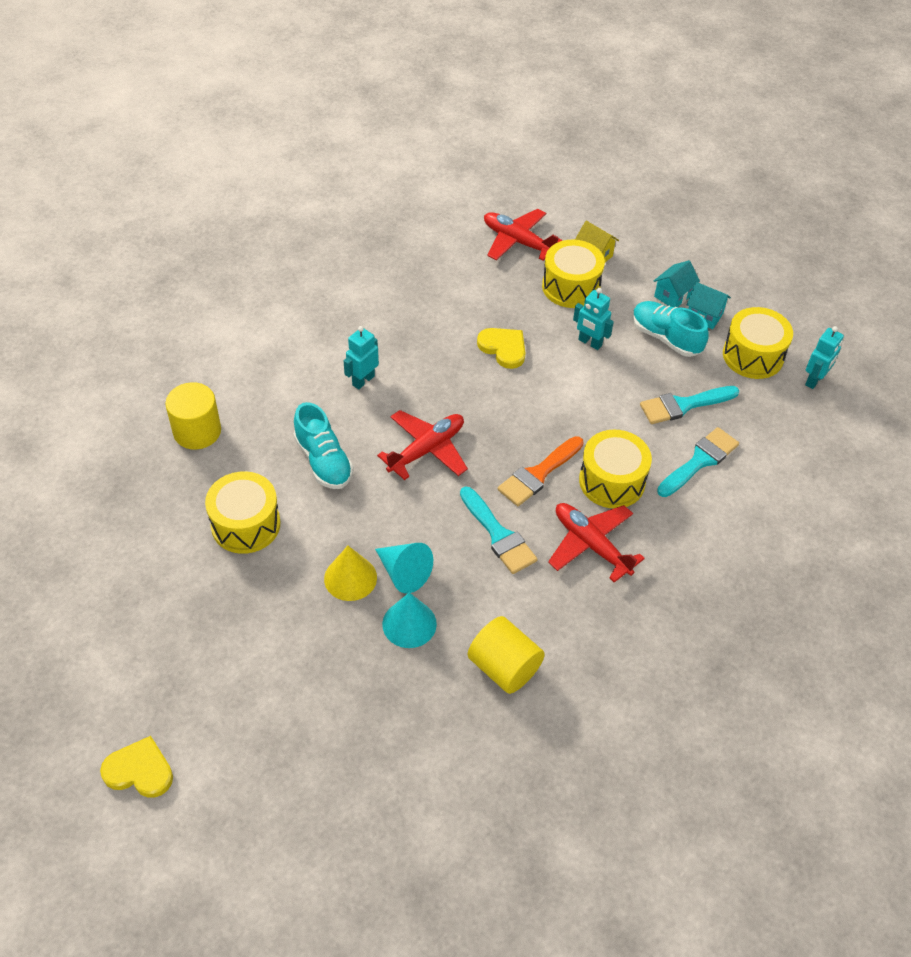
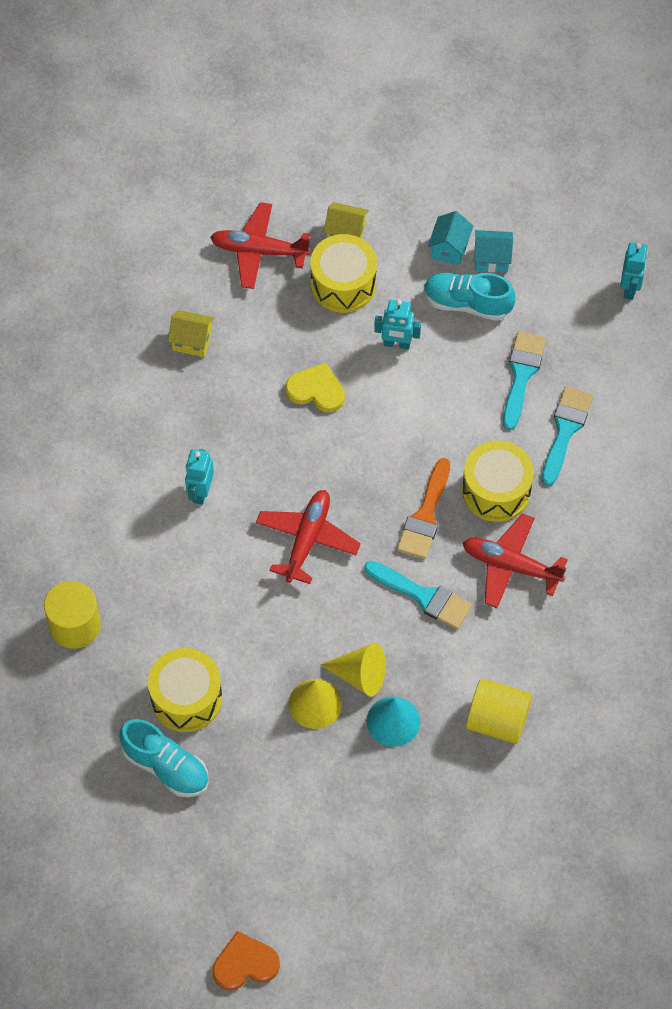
camera: 25 degrees left, 10 degrees up
(139, 770) = (245, 964): yellow heart -> orange heart
(323, 461) = (217, 598): turquoise shoe -> turquoise shoe (166, 767)
(404, 573) = (360, 675): turquoise cone -> yellow cone
(426, 278) = (192, 341): none -> yellow house
(684, 405) = (521, 375): turquoise brush -> turquoise brush turned 150 degrees clockwise
(753, 356) = (560, 286): yellow drum -> none

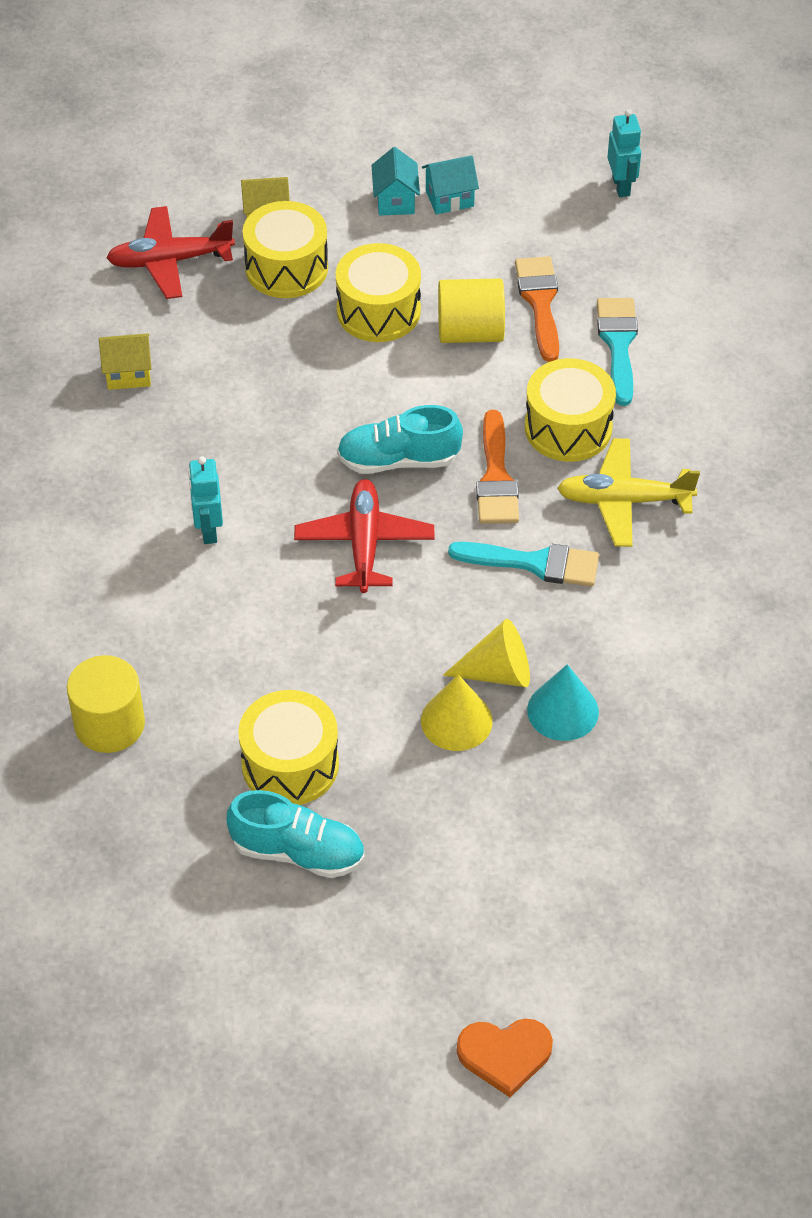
camera: 20 degrees left, 10 degrees down
(245, 964) = (505, 1055): orange heart -> orange heart turned 150 degrees counterclockwise
(316, 390) = (303, 383): yellow heart -> none
(397, 344) = (378, 311): turquoise robot -> yellow drum
(467, 304) = (442, 249): turquoise shoe -> turquoise shoe (398, 460)
(497, 720) = (689, 671): yellow cylinder -> yellow cylinder (470, 332)
(511, 566) = (623, 501): red plane -> yellow plane
(521, 375) = (540, 303): turquoise brush -> orange brush

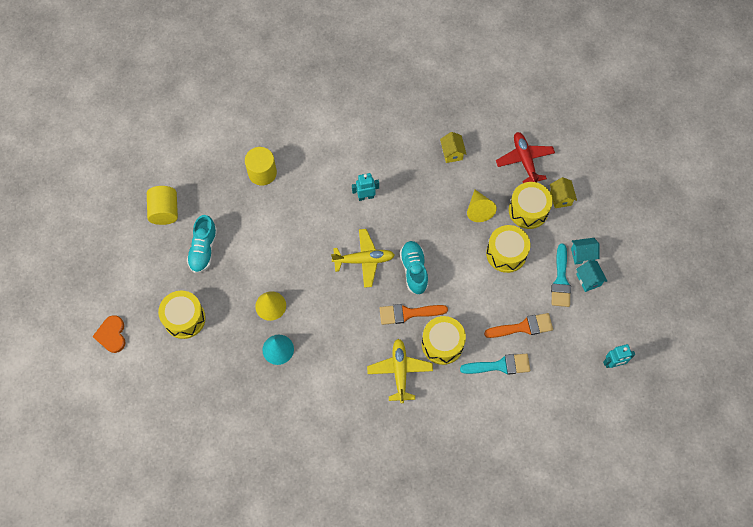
camera: 85 degrees right, 15 degrees up
(290, 764) = (245, 242): yellow drum -> yellow drum (184, 319)
(364, 543) = (364, 260): red plane -> yellow plane
(470, 332) = (498, 296): yellow cylinder -> yellow cylinder (165, 211)
(497, 672) = (297, 321): yellow cone -> yellow cone (479, 210)
(534, 563) = (359, 333): turquoise brush -> turquoise brush (561, 280)

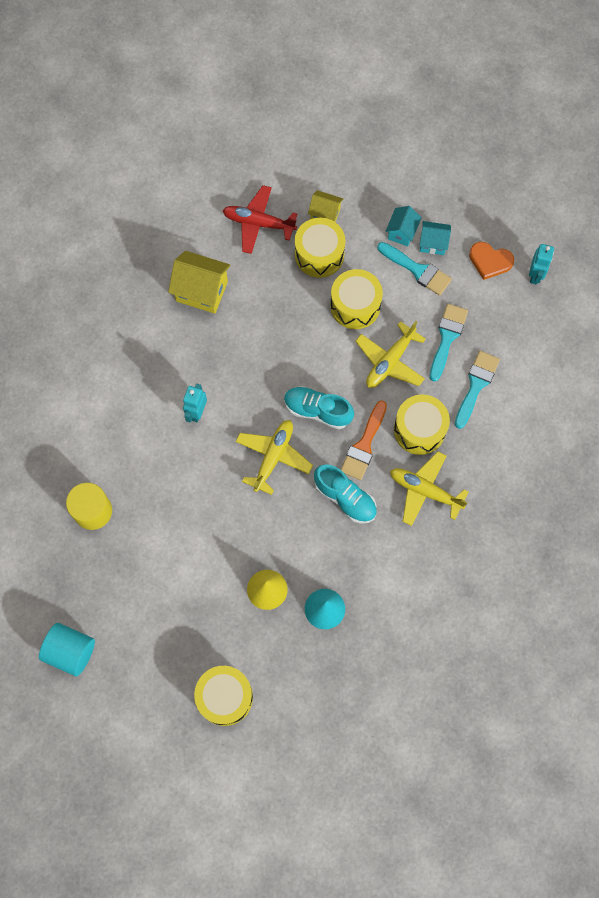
camera: 60 degrees left, 5 degrees up
(112, 335) = (194, 795): orange heart -> orange heart (490, 261)
(165, 211) = (71, 651): yellow cylinder -> turquoise cylinder
(203, 250) = (150, 630): turquoise shoe -> turquoise shoe (345, 498)
(452, 153) = (202, 291): yellow house -> yellow house, size x1.68
(479, 210) = (287, 303): yellow cone -> none
(480, 298) = (390, 361): none -> yellow plane
(523, 327) = (447, 338): orange brush -> turquoise brush

